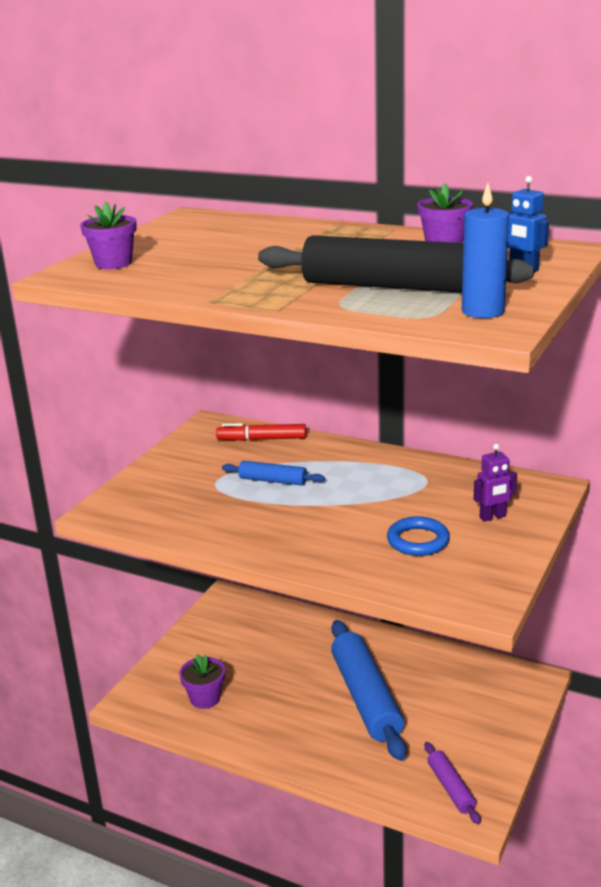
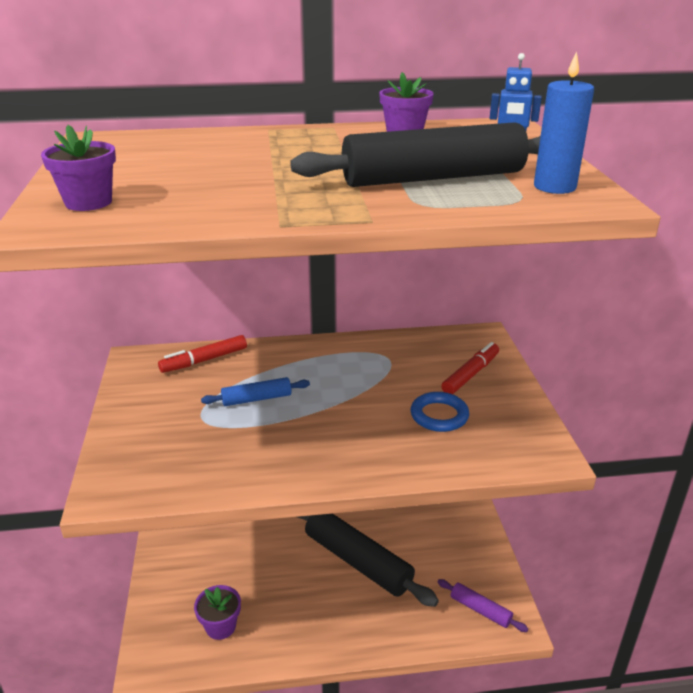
camera: 35 degrees left, 5 degrees up
(366, 698) = (358, 561): blue rolling pin -> black rolling pin
(492, 517) = (471, 374): purple robot -> red marker

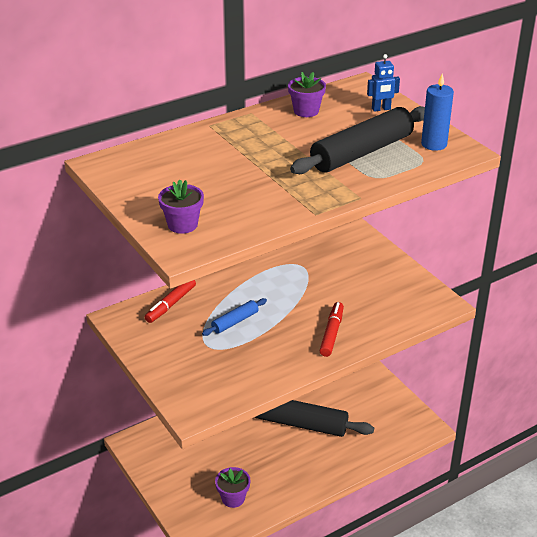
camera: 25 degrees left, 5 degrees up
(439, 415) = (363, 297): blue ring -> none
(471, 374) = (364, 262): red marker -> red marker (332, 333)
(480, 610) = (400, 426): purple rolling pin -> none

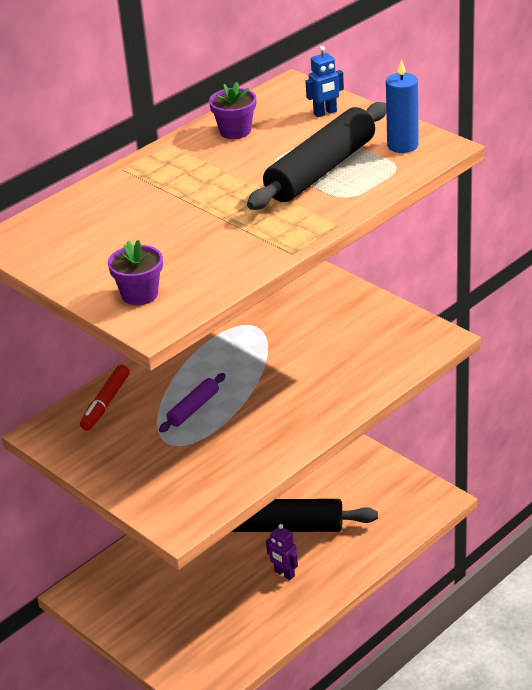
camera: 10 degrees left, 0 degrees up
(233, 498) = (226, 633): purple flower pot -> none
(235, 322) = (193, 408): blue rolling pin -> purple rolling pin
(290, 461) = (284, 574): none -> purple robot
(332, 333) = (317, 399): red marker -> none

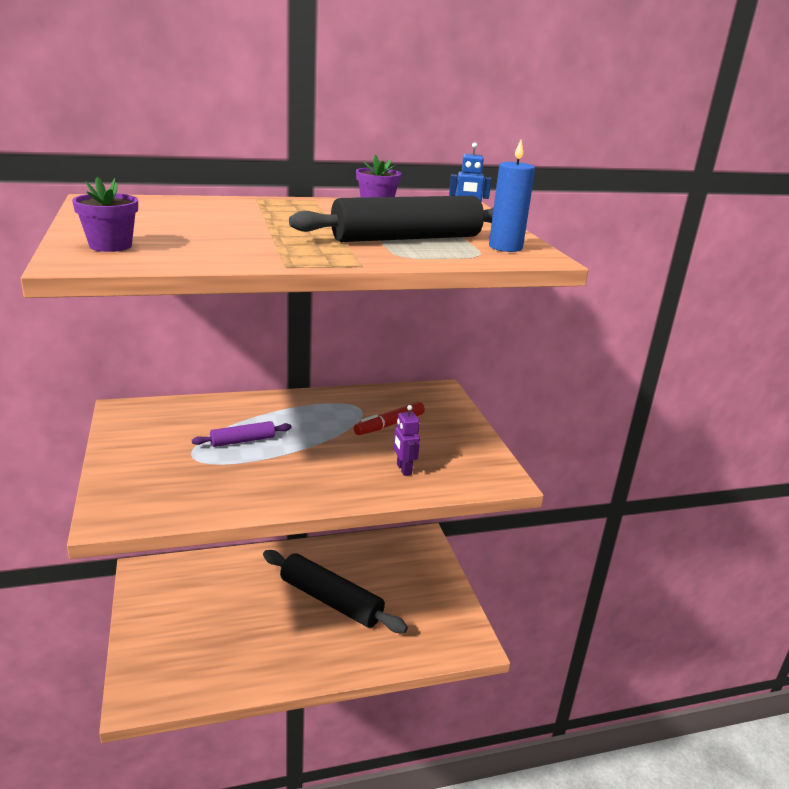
camera: 25 degrees right, 10 degrees down
(105, 403) = (189, 410): red marker -> red marker (389, 425)
(284, 574) = (295, 639): purple robot -> purple robot (403, 469)

